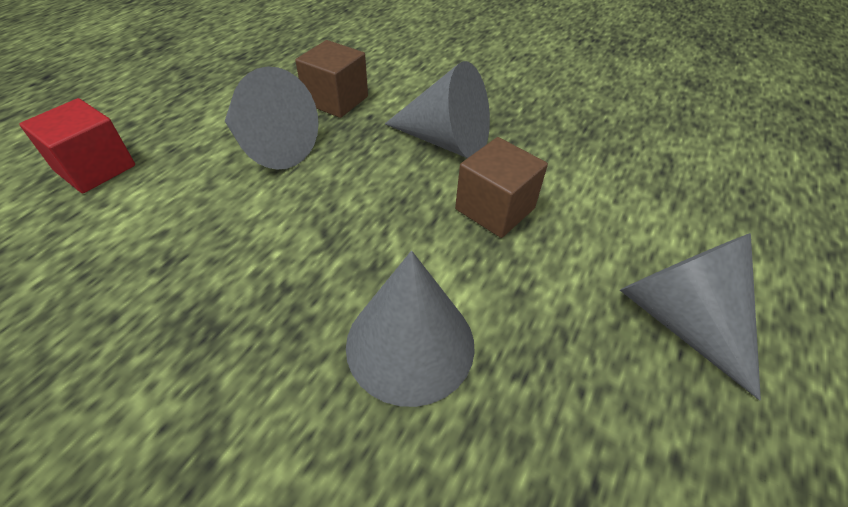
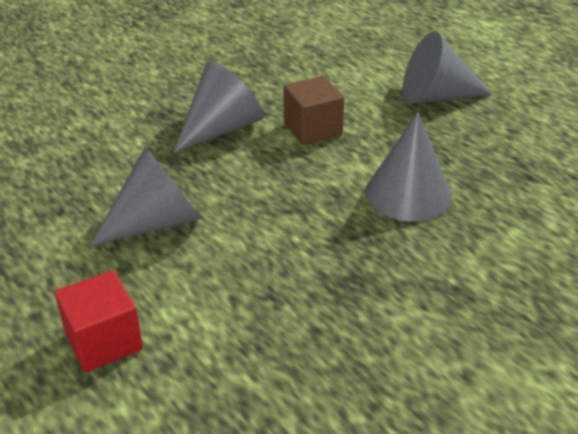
camera: 65 degrees left, 10 degrees down
(336, 100) = (113, 172): brown cube -> none

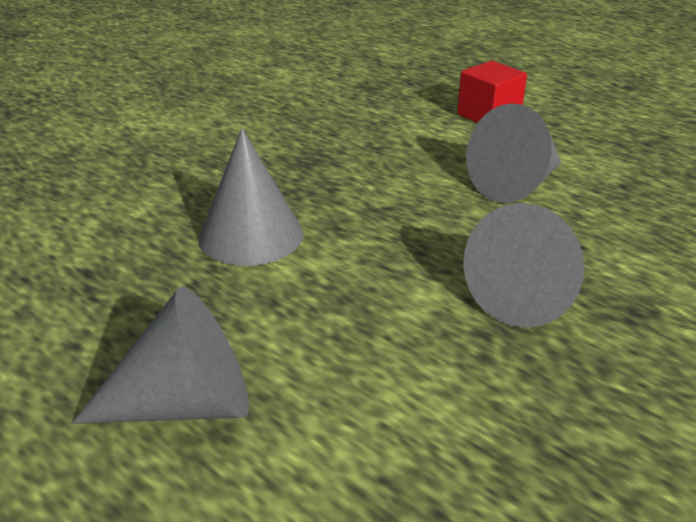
camera: 170 degrees right, 5 degrees down
(312, 129) = (392, 309): brown cube -> none

